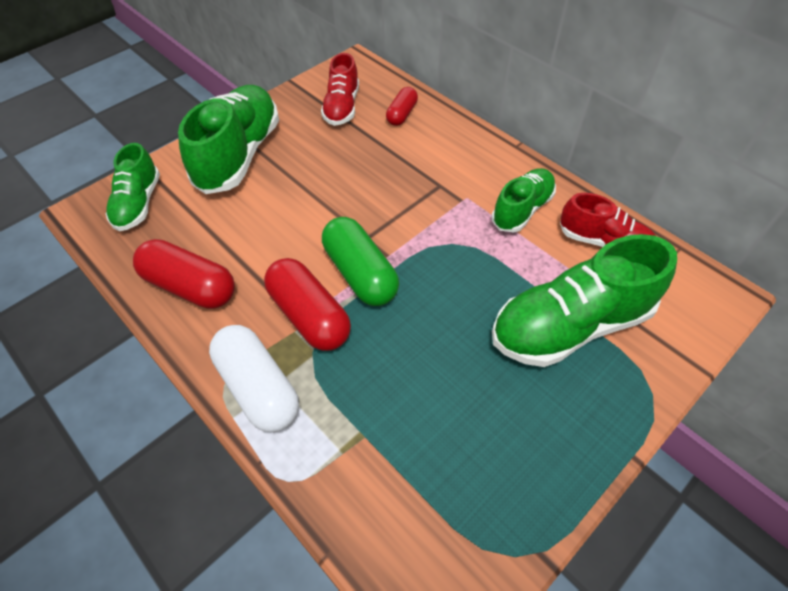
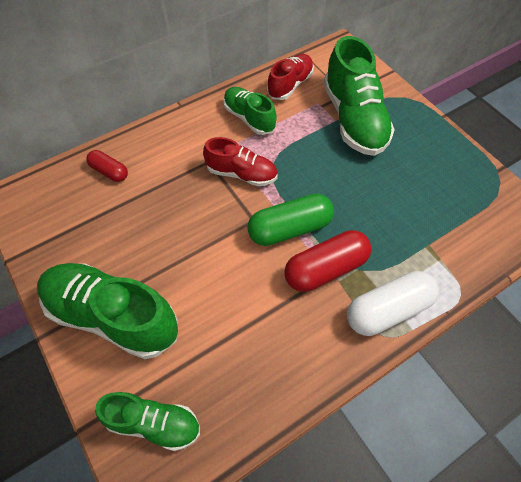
camera: 80 degrees left, 5 degrees up
(190, 286) = (279, 364): red capsule -> none
(342, 107) = (77, 217): red shoe -> red shoe (241, 174)

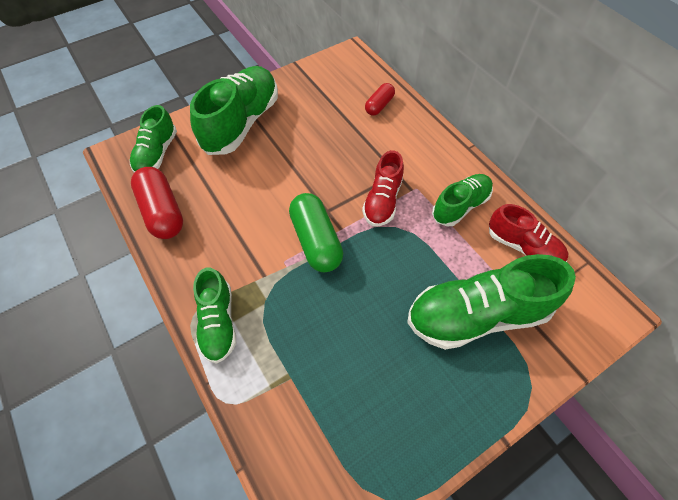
camera: 90 degrees right, 0 degrees up
(325, 269) = (269, 270): red capsule -> red capsule (162, 212)
(387, 310) = (218, 322): white capsule -> green shoe

